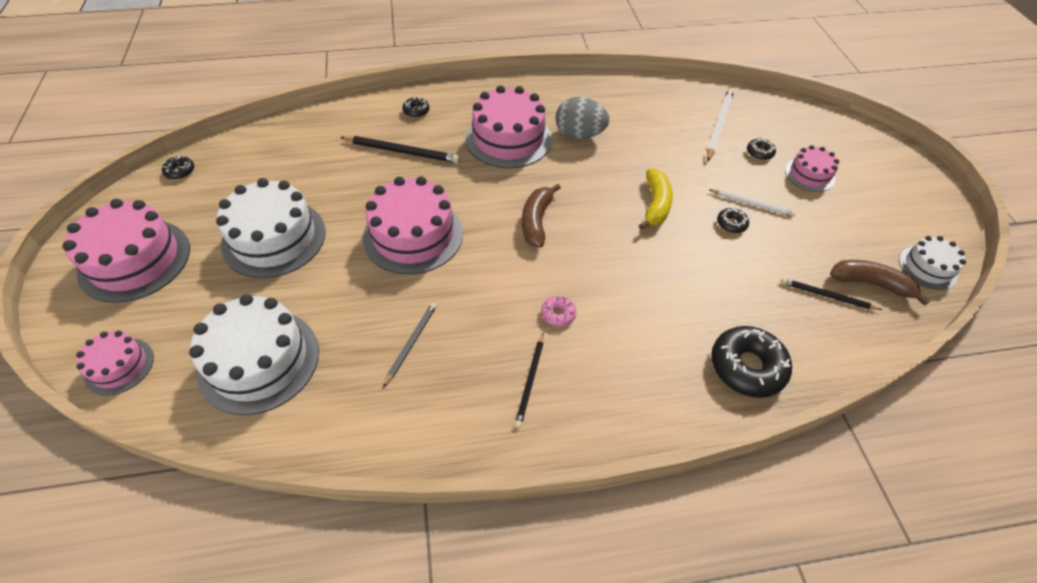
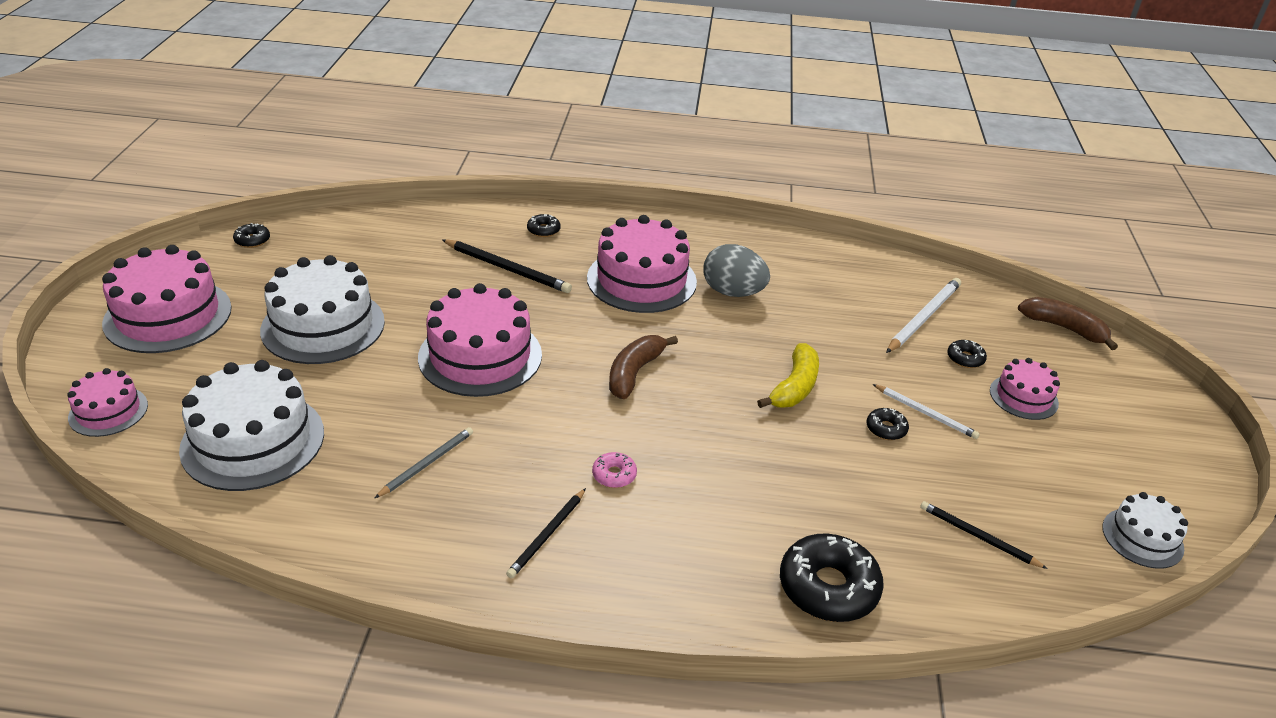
camera: 15 degrees right, 15 degrees down
(871, 284) = (1048, 538): brown banana -> brown banana (1064, 328)

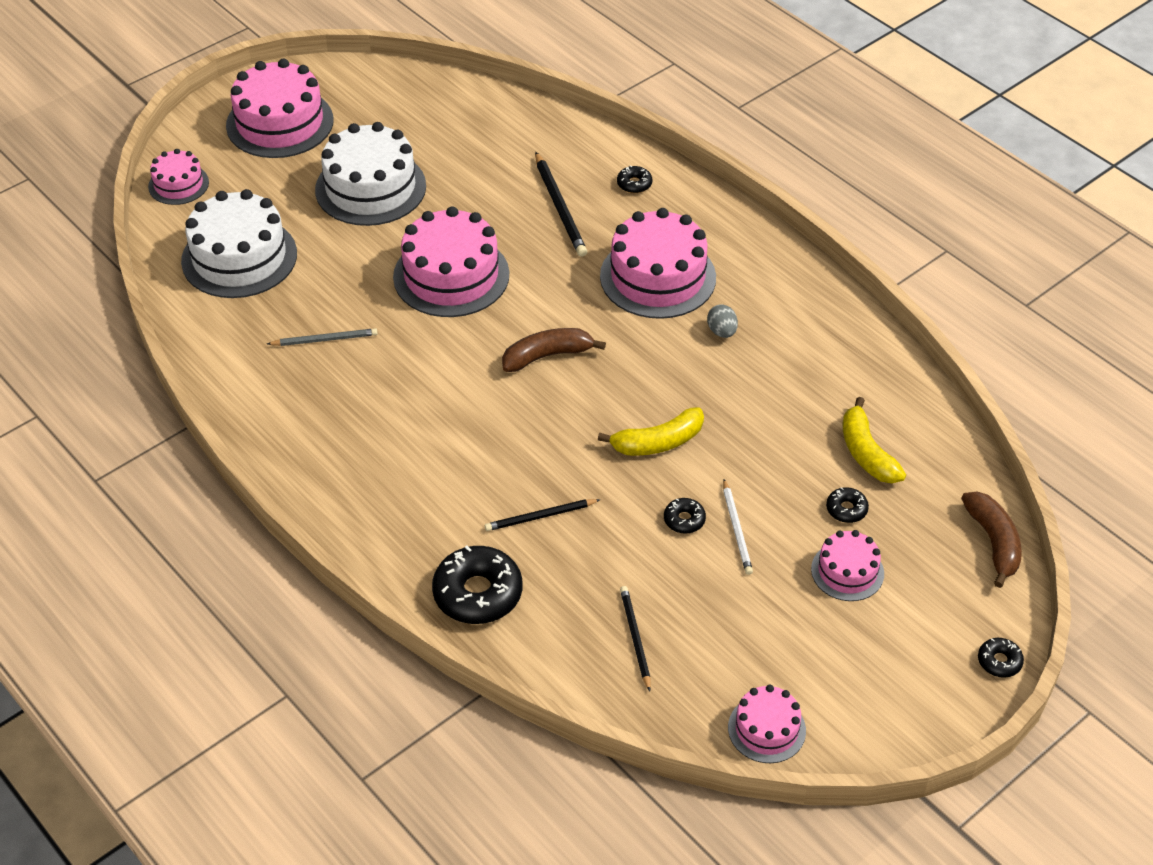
camera: 45 degrees right, 10 degrees up
(252, 240) = (398, 80): black donut -> black donut (999, 661)
(547, 535) = (343, 437): black pencil -> black pencil (540, 517)
(614, 475) = (435, 424): pink donut -> none
(733, 292) = (722, 331): grey egg -> grey egg, size x0.53
(923, 317) = (866, 452): white pencil -> yellow banana
(1142, 538) = (766, 729): white cake -> pink cake

